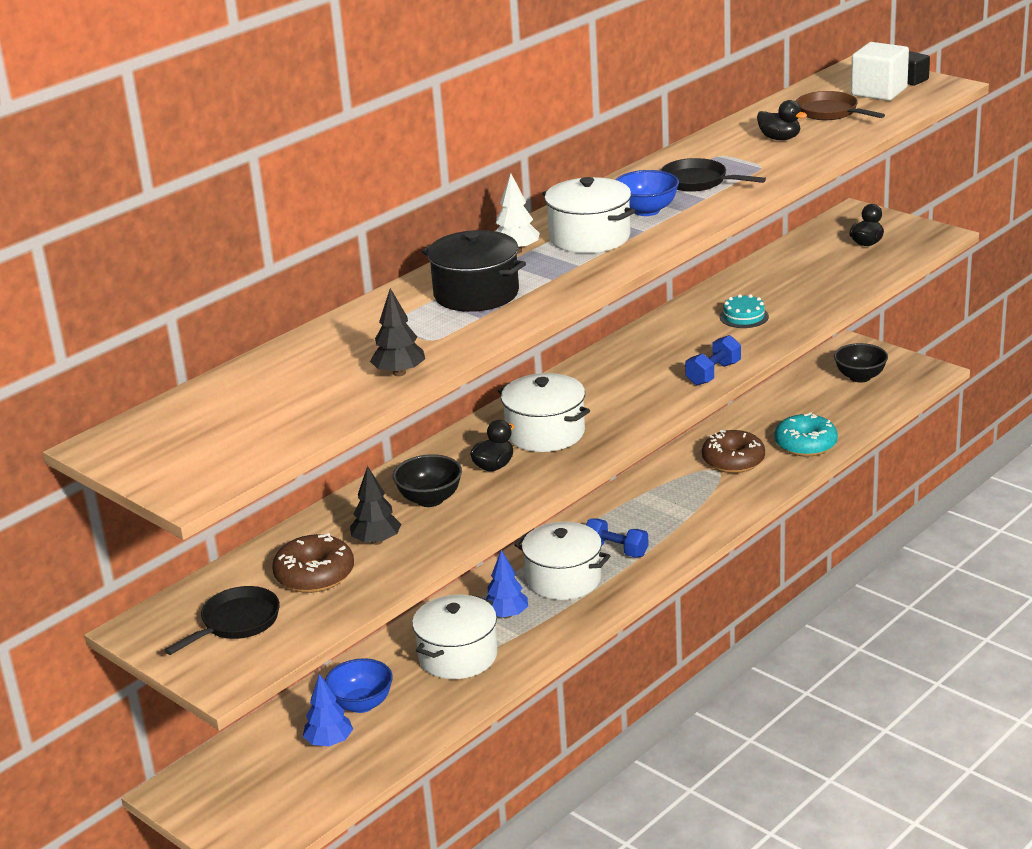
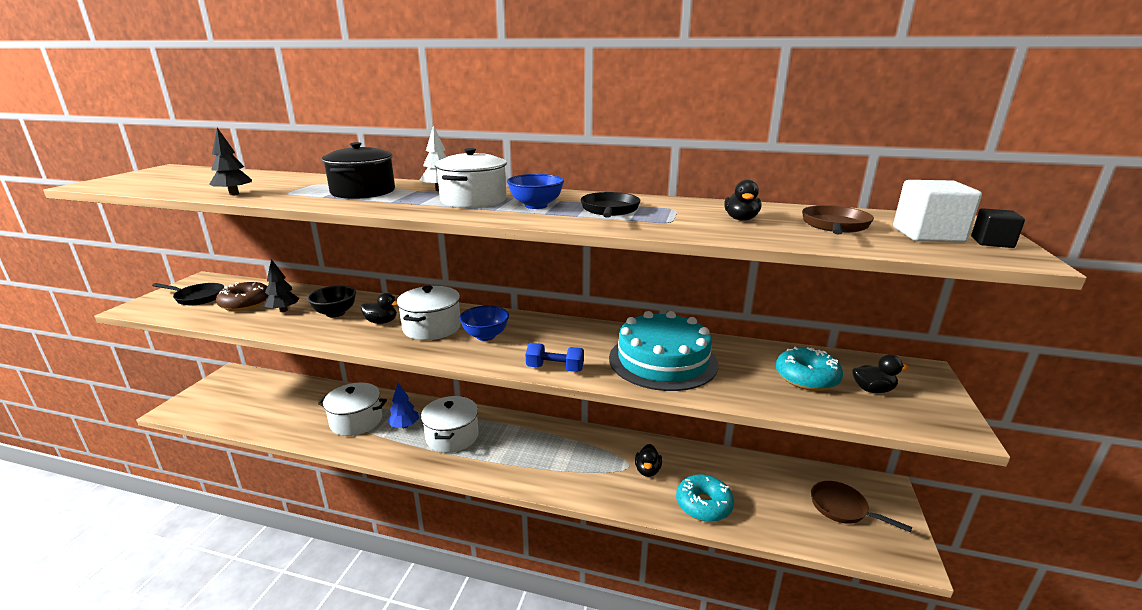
camera: 60 degrees right, 5 degrees down
(329, 742) = (268, 404): blue tree -> none
(361, 704) = (305, 403): blue bowl -> blue bowl (485, 336)
(616, 550) = (496, 448): blue dumbbell -> none
(733, 461) = (647, 470): brown donut -> black duck
(744, 317) = (662, 360): turquoise cake -> turquoise cake, size x2.48
(828, 262) = (806, 378): none -> turquoise donut
(860, 377) = (842, 508): black bowl -> brown pan

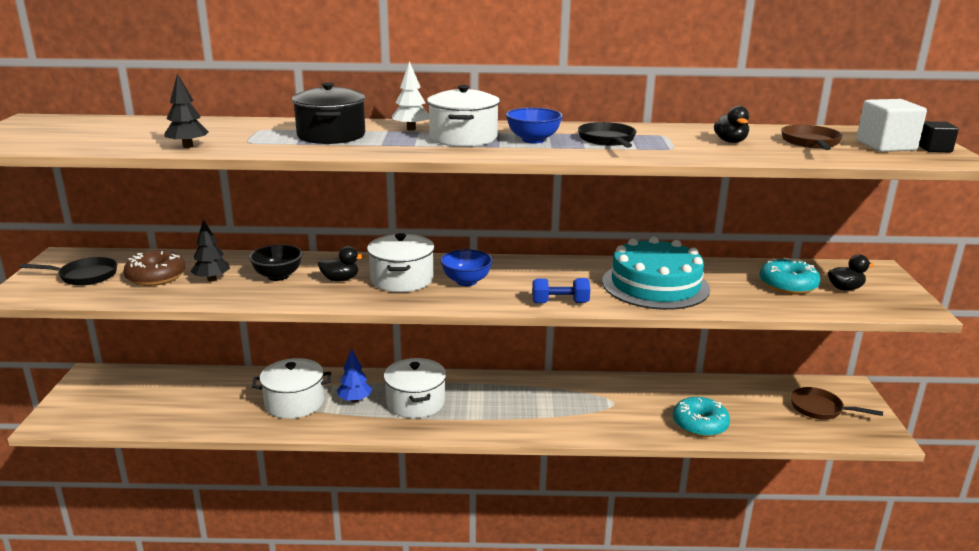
camera: 15 degrees left, 0 degrees up
(647, 470) = (634, 404): black duck -> none

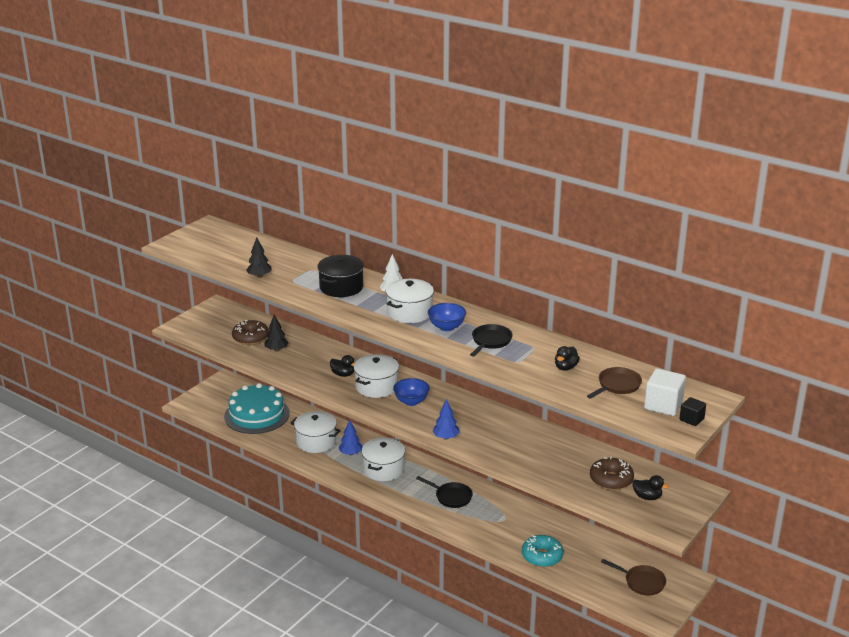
camera: 35 degrees right, 5 degrees up
(84, 276) = (217, 325): black pan -> black pan (451, 497)
(278, 276) = (312, 360): black bowl -> none
(560, 303) = (446, 437): blue dumbbell -> blue tree
(655, 285) = (522, 447): turquoise cake -> turquoise cake (257, 415)
(787, 285) = (611, 480): turquoise donut -> brown donut
(820, 409) = (641, 582): brown pan -> brown pan turned 150 degrees clockwise

